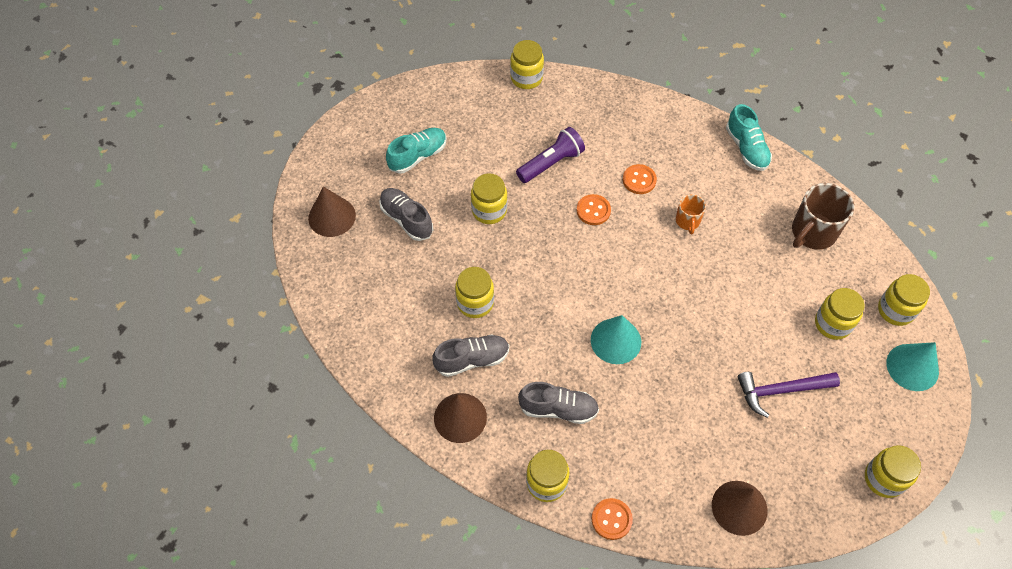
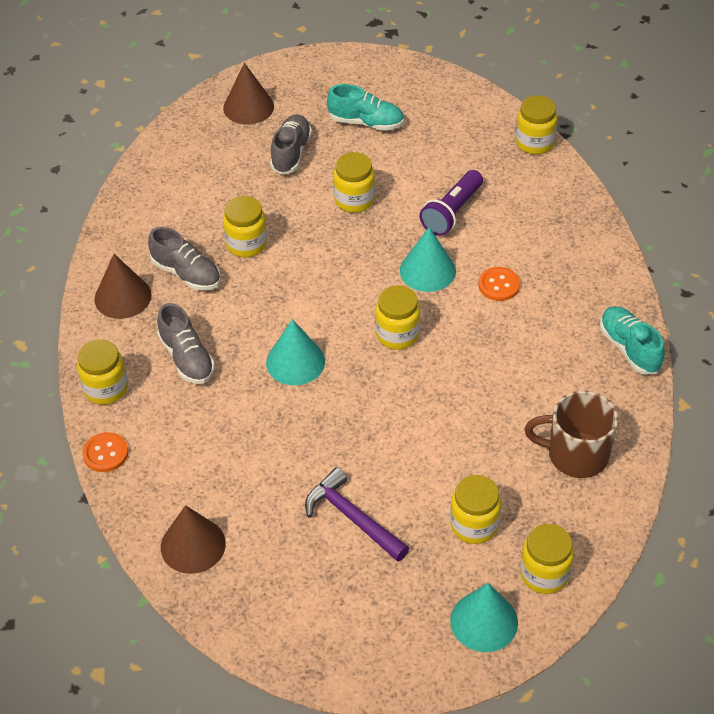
camera: 55 degrees right, 10 degrees down
(551, 163) = (452, 212): purple flashlight -> purple flashlight turned 105 degrees clockwise
(593, 210) = (427, 270): orange button -> turquoise cone
(687, 221) = (486, 346): orange mug -> none
(746, 148) = (629, 348): turquoise shoe -> turquoise shoe turned 120 degrees clockwise
(884, 479) = (322, 654): yellow jar -> yellow jar (397, 334)

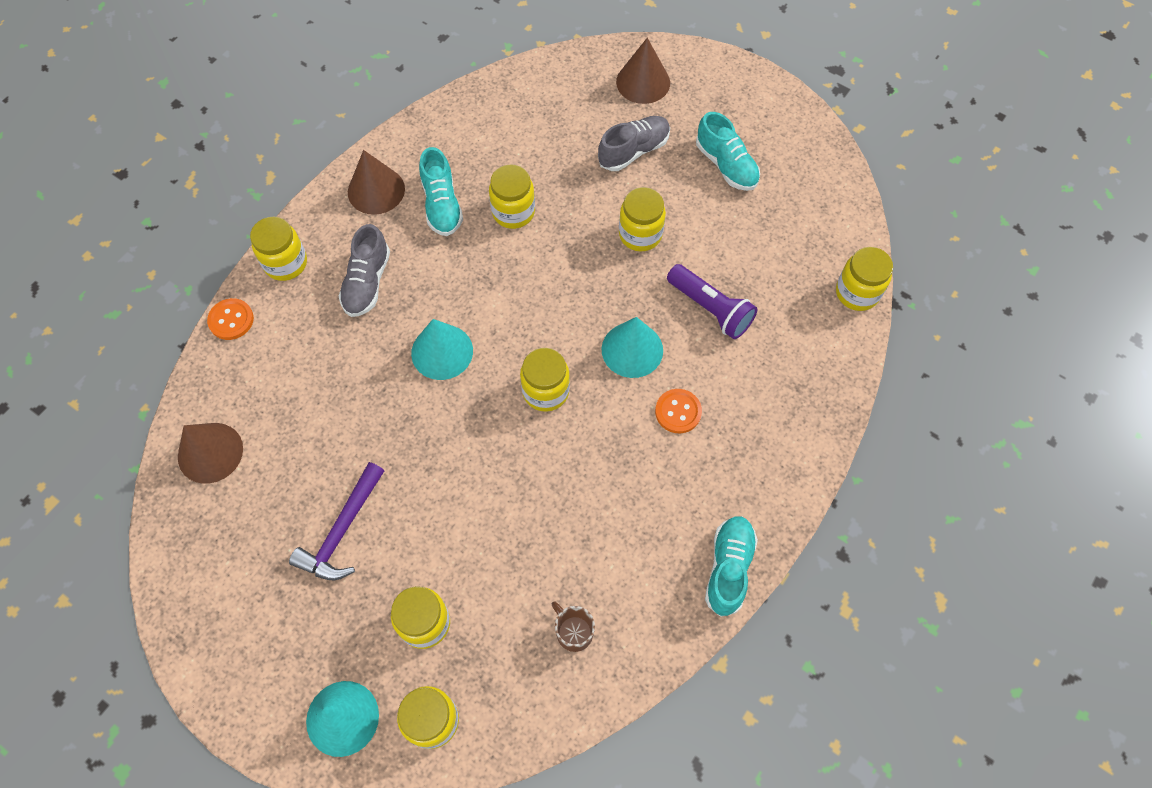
camera: 40 degrees right, 15 degrees up
(186, 273) = (442, 205): grey shoe -> turquoise shoe
(352, 518) = (342, 531): purple hammer -> purple hammer turned 150 degrees counterclockwise
(452, 212) = (710, 309): purple flashlight -> purple flashlight turned 120 degrees counterclockwise
(576, 455) = (573, 632): brown mug -> brown mug, size x0.55

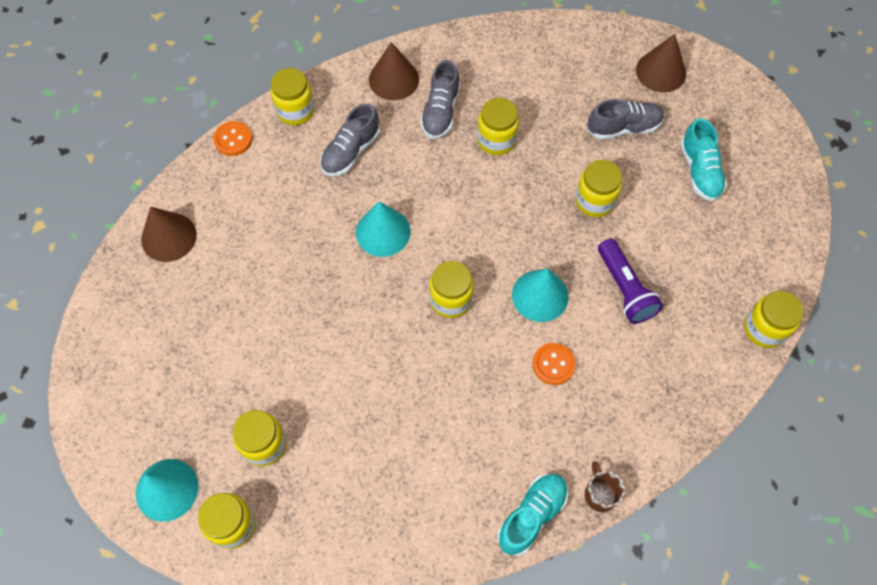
camera: 25 degrees right, 0 degrees up
(342, 531) = (236, 342): purple hammer -> none
(442, 205) = (440, 112): turquoise shoe -> grey shoe
(573, 632) = (377, 507): brown mug -> brown mug (600, 494)

